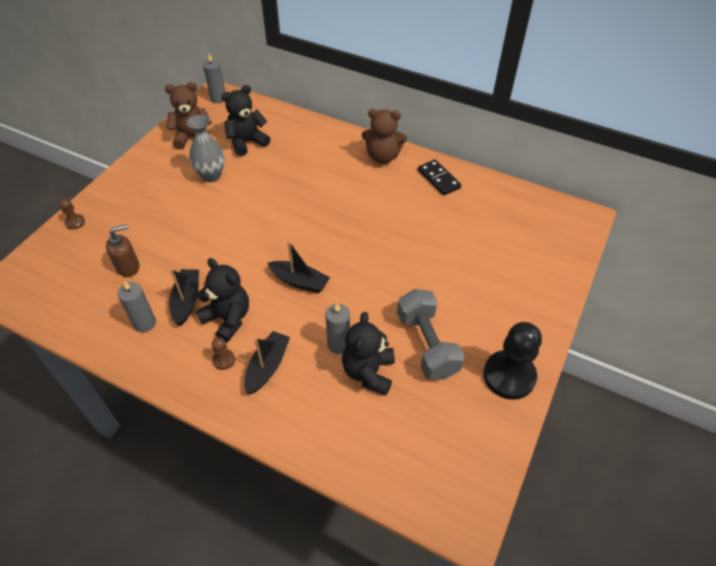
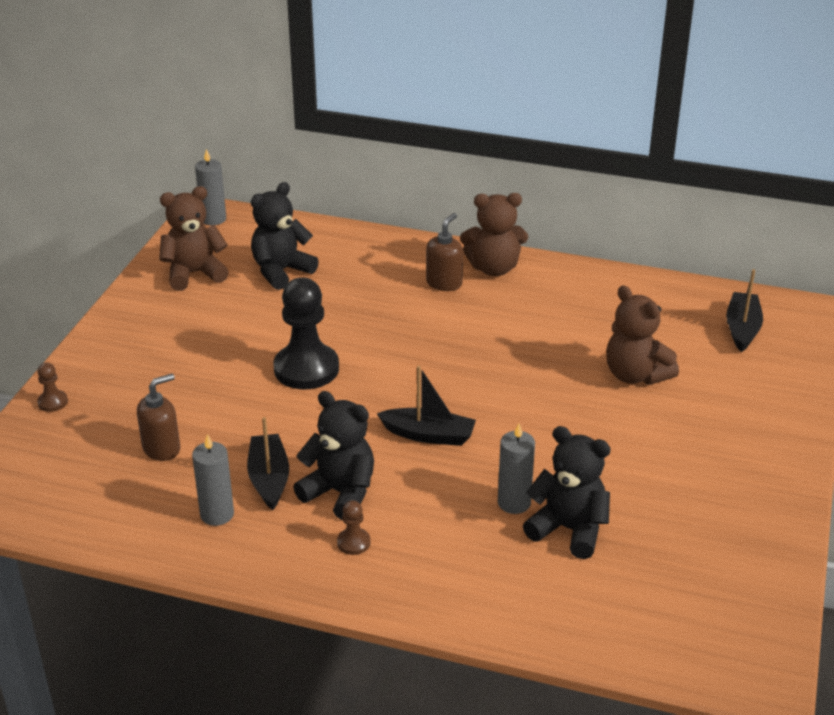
camera: 10 degrees left, 15 degrees down
(211, 176) = (243, 319): grey vase -> none
(267, 366) = (421, 542): black boat -> black boat (742, 328)
(347, 164) = (444, 283): none -> brown soap dispenser
(368, 372) = (568, 529): black teddy bear -> black teddy bear turned 120 degrees clockwise
(427, 345) = (639, 487): grey dumbbell -> none
(439, 179) = (586, 287): black domino -> none
(451, 253) = (635, 375): none -> brown teddy bear
(509, 376) = (764, 508): black pawn -> black pawn (306, 369)

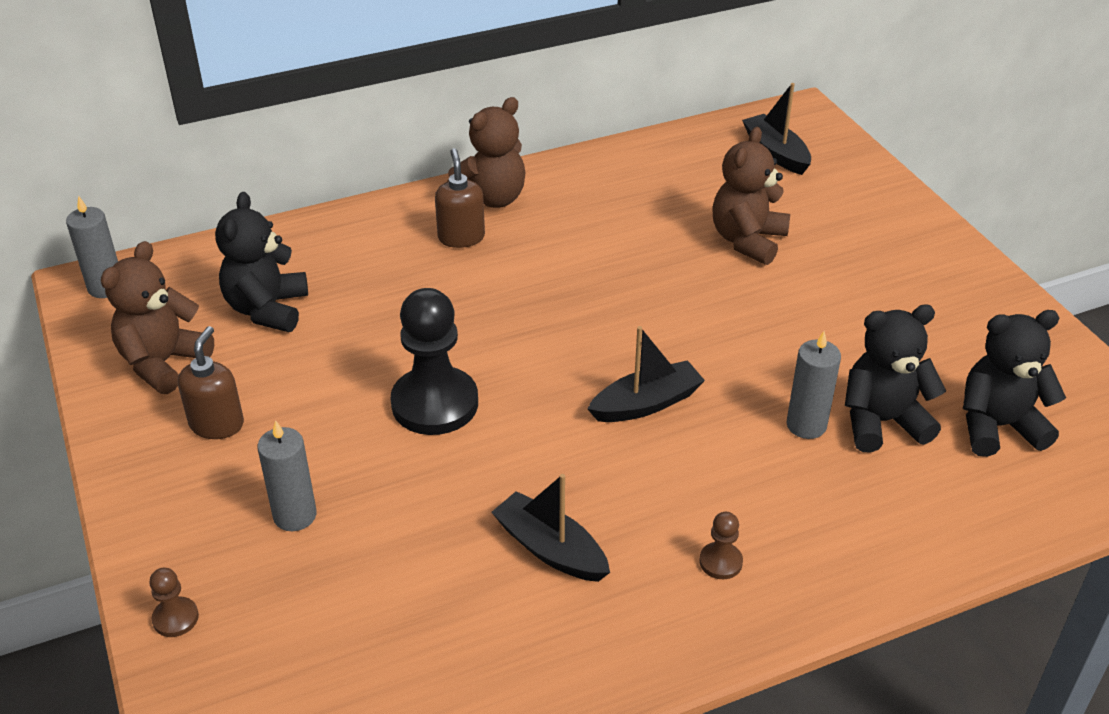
camera: 40 degrees left, 5 degrees up
(162, 448) = (387, 590): brown soap dispenser -> brown soap dispenser (217, 424)
(217, 514) = (546, 625): grey candle -> grey candle (295, 515)
(340, 493) = (641, 517): black teddy bear -> black teddy bear (997, 426)
(635, 375) = (747, 241): brown teddy bear -> brown teddy bear turned 105 degrees clockwise

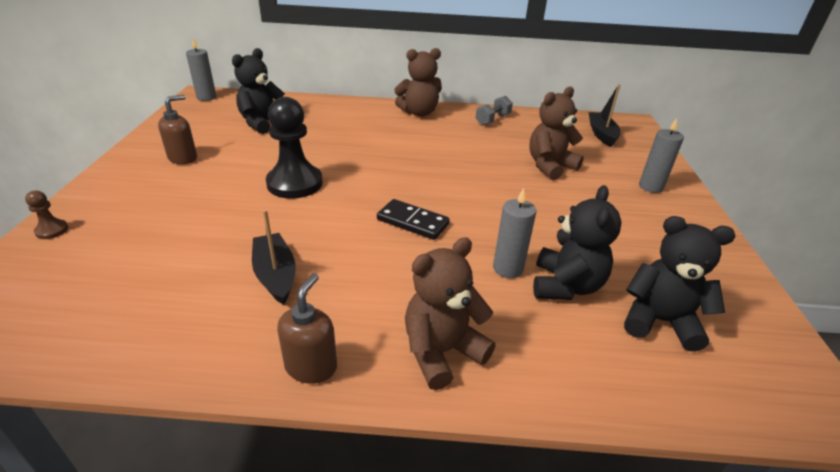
camera: 25 degrees right, 5 degrees down
(163, 363) = (192, 129): brown teddy bear -> brown teddy bear (442, 351)
(295, 515) = (166, 207): grey candle -> grey candle (650, 187)
(461, 237) = (387, 123): brown soap dispenser -> brown soap dispenser (311, 366)
(609, 175) = (492, 120): none -> grey dumbbell
(646, 403) = (412, 222): black boat -> black domino
(720, 562) = (373, 326): brown pawn -> none
(882, 422) = (566, 286): black teddy bear -> black teddy bear turned 90 degrees clockwise

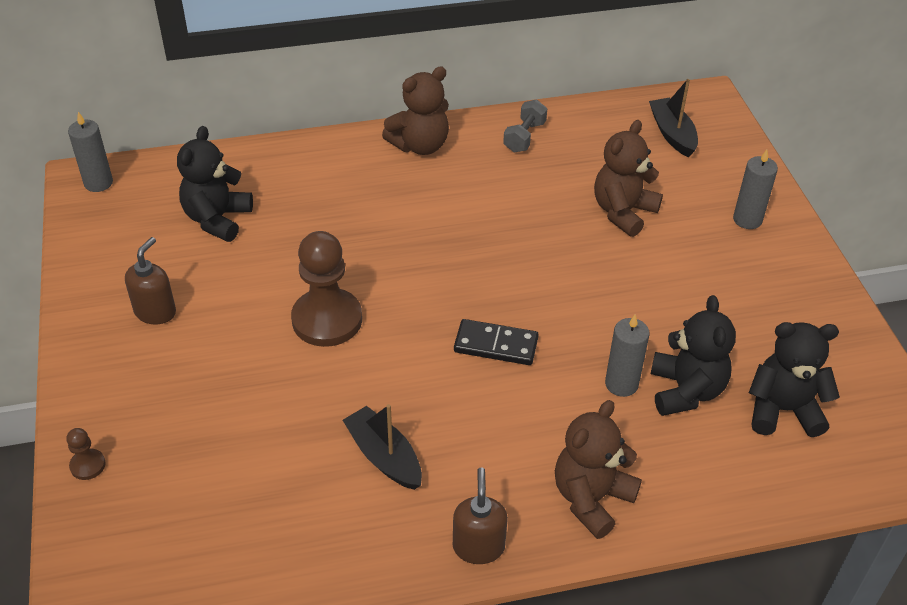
camera: 15 degrees left, 10 degrees up
(295, 183) = (327, 320): black pawn -> brown pawn

